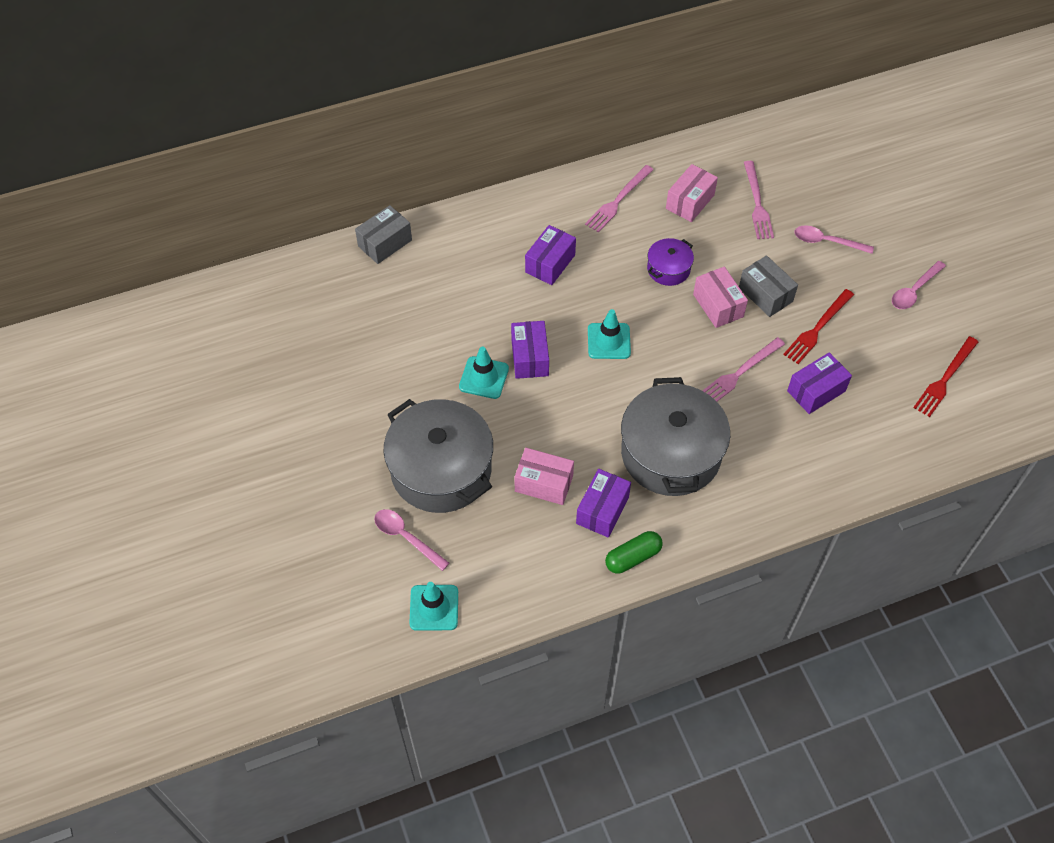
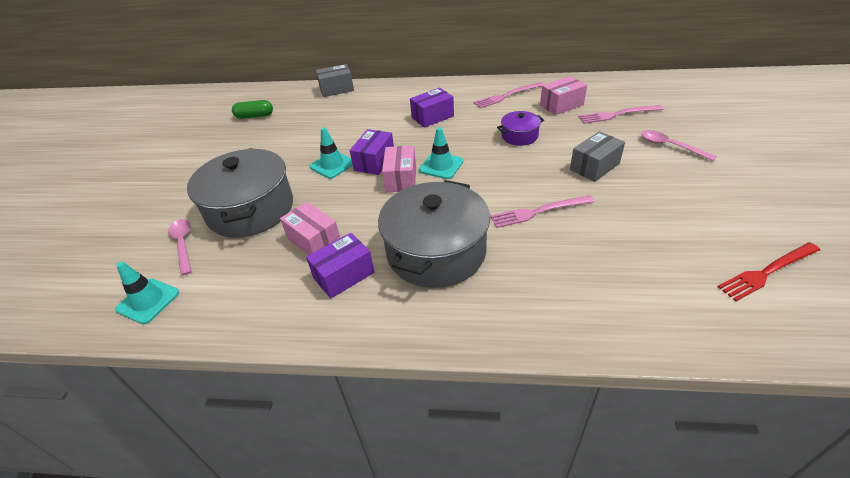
camera: 30 degrees right, 15 degrees down
(633, 557) = (338, 323): green capsule -> green capsule (255, 116)
(718, 305) = (547, 164): pink box -> pink box (401, 179)
(757, 203) = (617, 114): pink fork -> pink fork turned 60 degrees clockwise
(765, 294) = (594, 166): grey box -> grey box turned 60 degrees clockwise
(816, 391) = (609, 243): purple box -> none
(817, 328) = (634, 199): red fork -> none
(914, 291) = (750, 195): pink spoon -> none

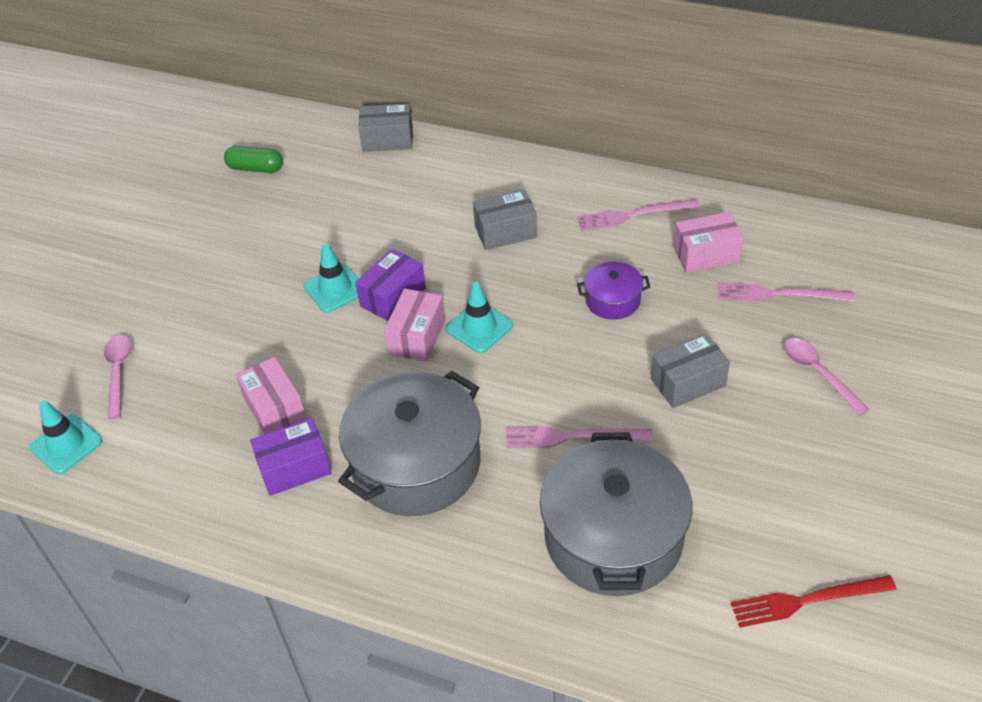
camera: 15 degrees right, 5 degrees up
(251, 209) = (210, 338): grey pot -> grey pot (613, 537)
(432, 117) = (505, 232): purple box -> grey box

